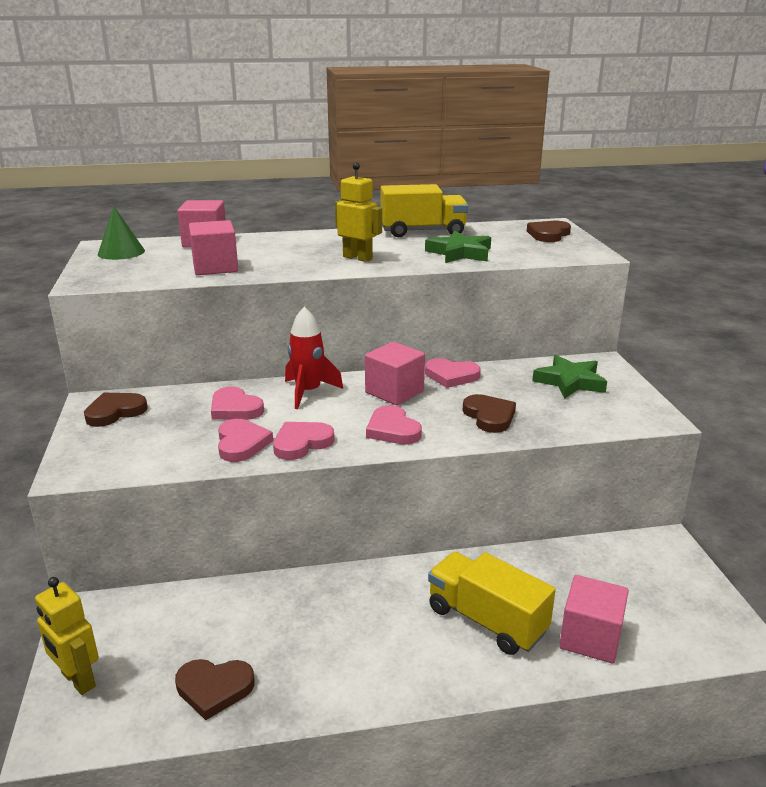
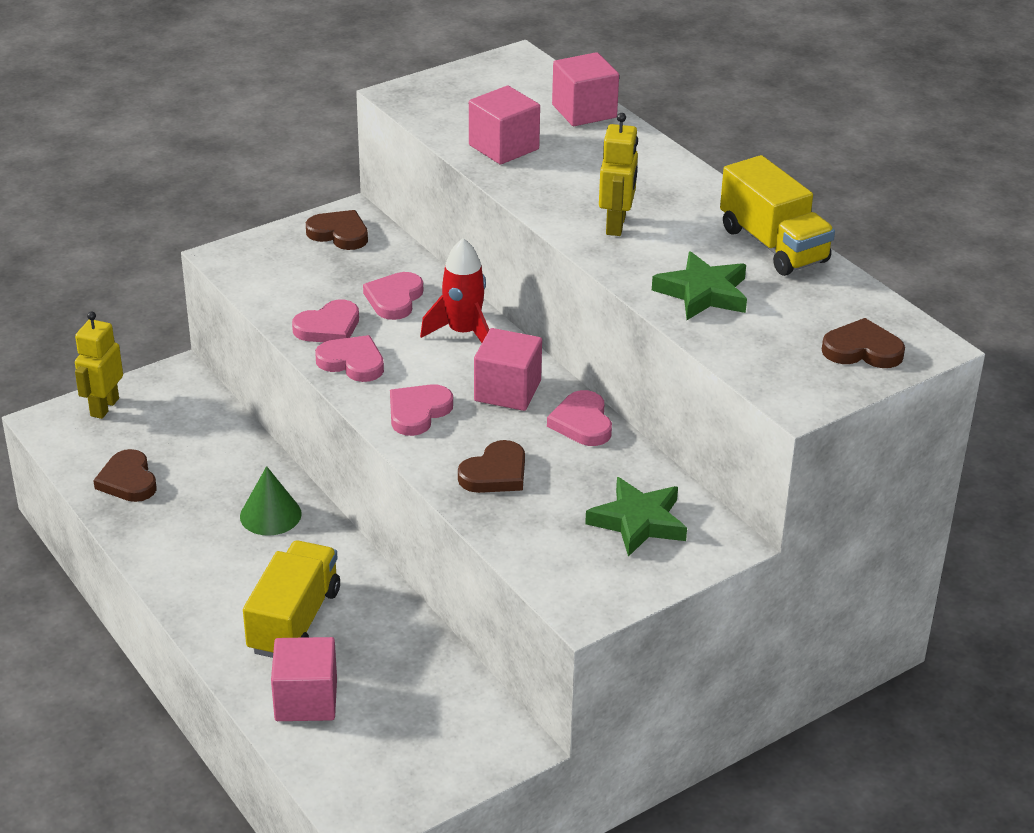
camera: 65 degrees right, 10 degrees up
(121, 252) = (505, 77): green cone -> green cone (270, 515)

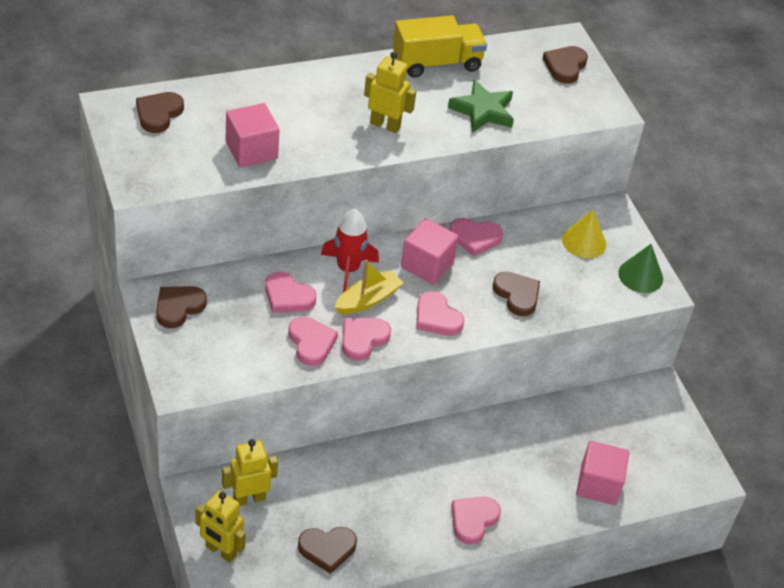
camera: 80 degrees left, 10 degrees up
(181, 412) = (249, 498): none -> yellow robot
(206, 590) = (473, 520): none -> pink heart
(270, 515) = (399, 465): green cone -> green cone (640, 276)
(294, 621) = (519, 475): yellow truck -> none
(420, 355) = (368, 299): none -> yellow boat
(524, 85) = (158, 114): none -> brown heart
(584, 111) = (216, 95): pink cube -> none
(638, 522) = (584, 241): green star -> yellow cone

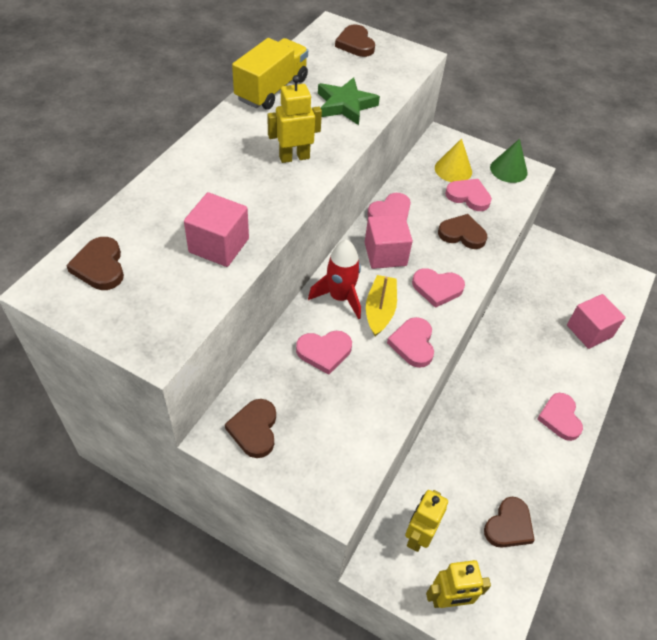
camera: 40 degrees left, 5 degrees up
(311, 343) = (383, 376): pink heart -> pink heart (468, 196)

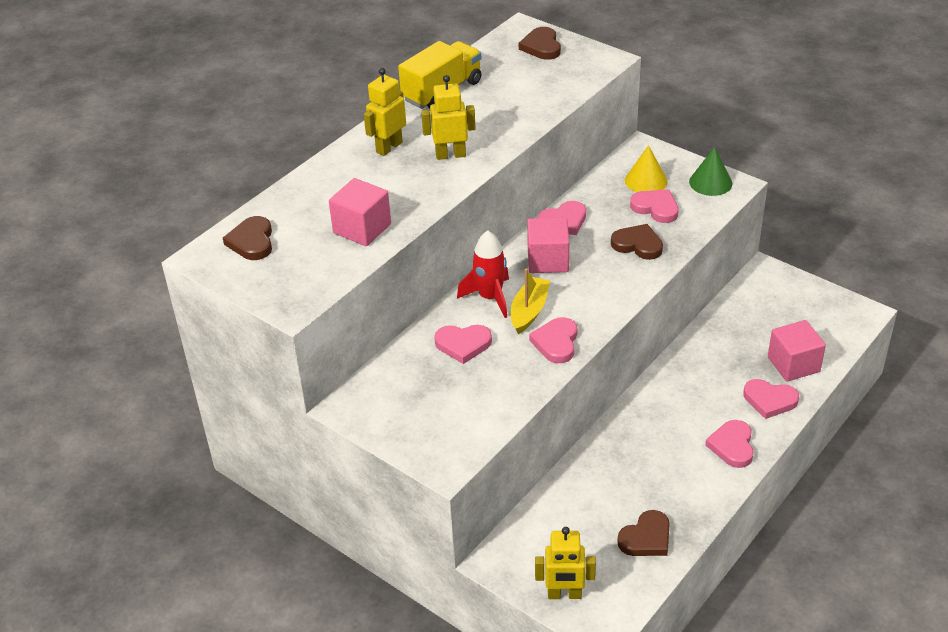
camera: 15 degrees right, 10 degrees down
(254, 429) = (381, 404): brown heart -> none
(345, 105) = (515, 107): green star -> none
(418, 536) = (546, 538): yellow robot -> yellow robot (389, 147)
(437, 288) = (595, 294): pink heart -> pink heart (769, 400)

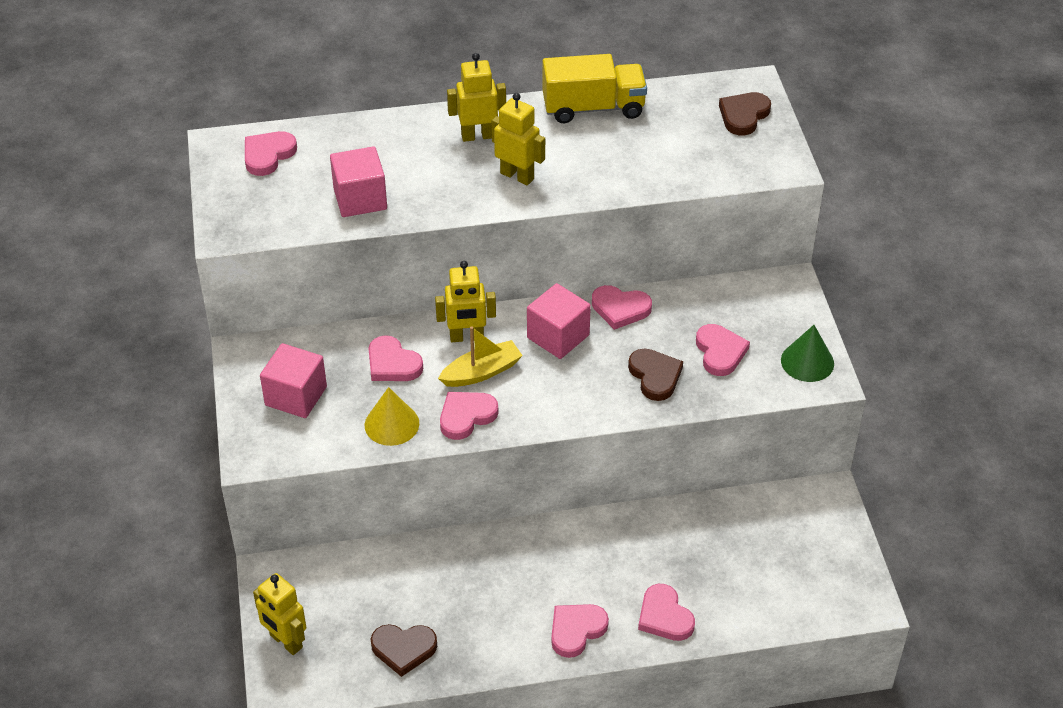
camera: 40 degrees right, 5 degrees up
(252, 241) = (268, 155): brown heart -> pink heart
(490, 297) = (466, 337): red rocket -> yellow robot
(646, 181) = (748, 319): yellow cone -> yellow cone (391, 424)
(793, 364) = (732, 601): pink cube -> pink cube (296, 396)

